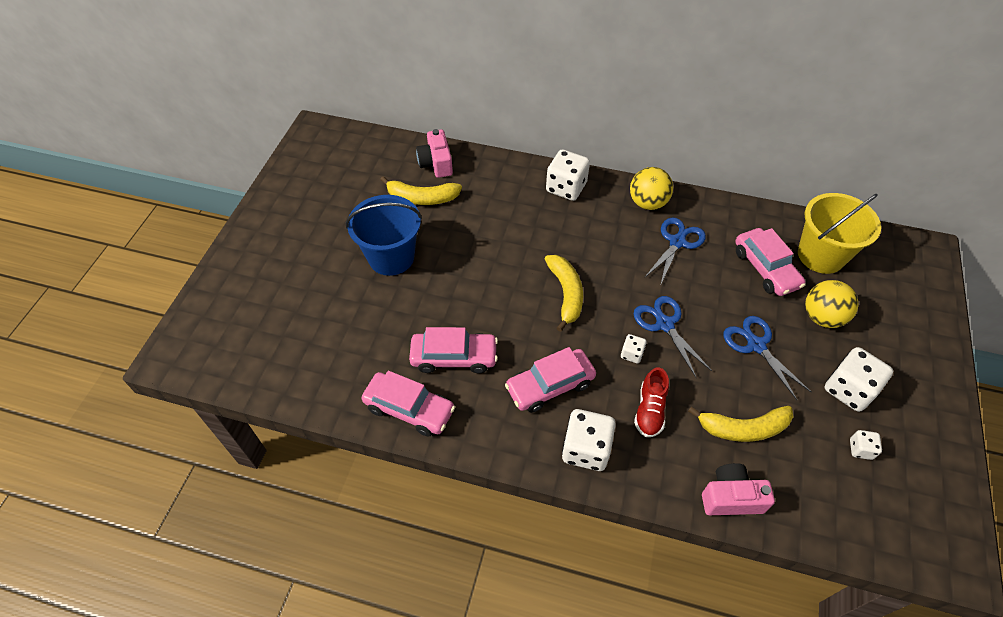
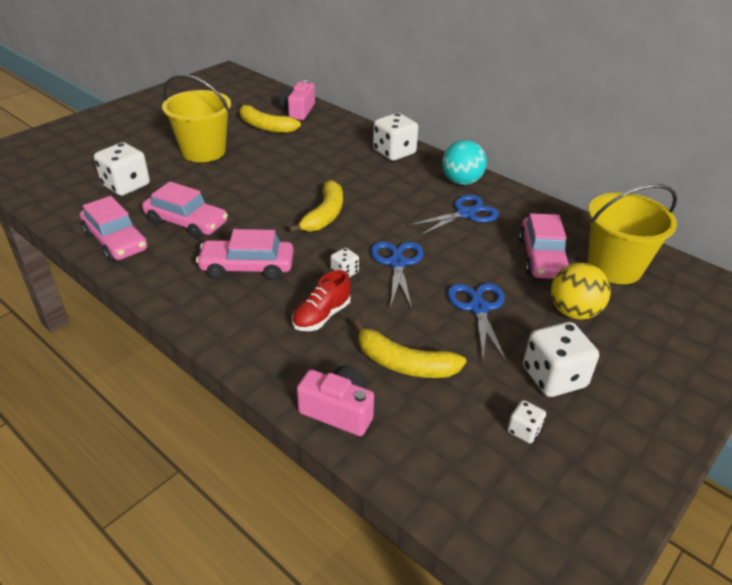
camera: 25 degrees right, 15 degrees down
(391, 257) = (203, 151): blue bucket -> yellow bucket
(586, 449) = (233, 320): white dice -> white dice (126, 185)
(647, 203) = (461, 181): yellow ball -> turquoise ball

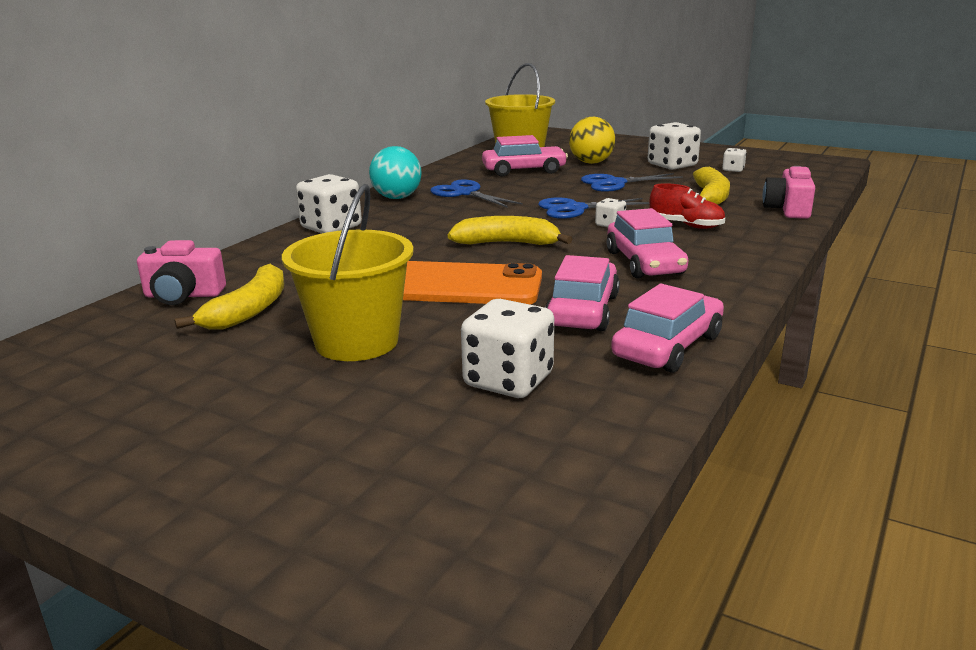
camera: 100 degrees left, 15 degrees down
(256, 187) = (461, 285): none -> orange phone

